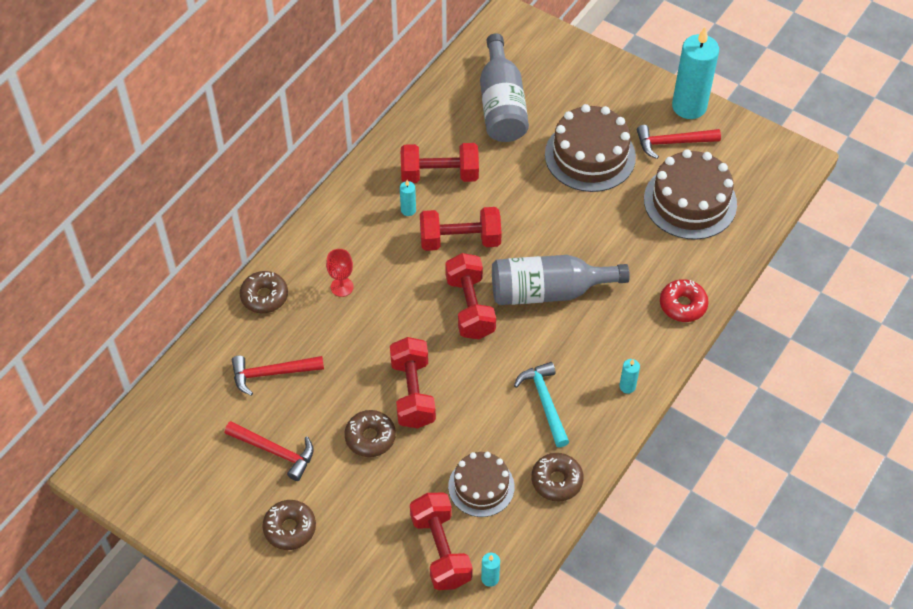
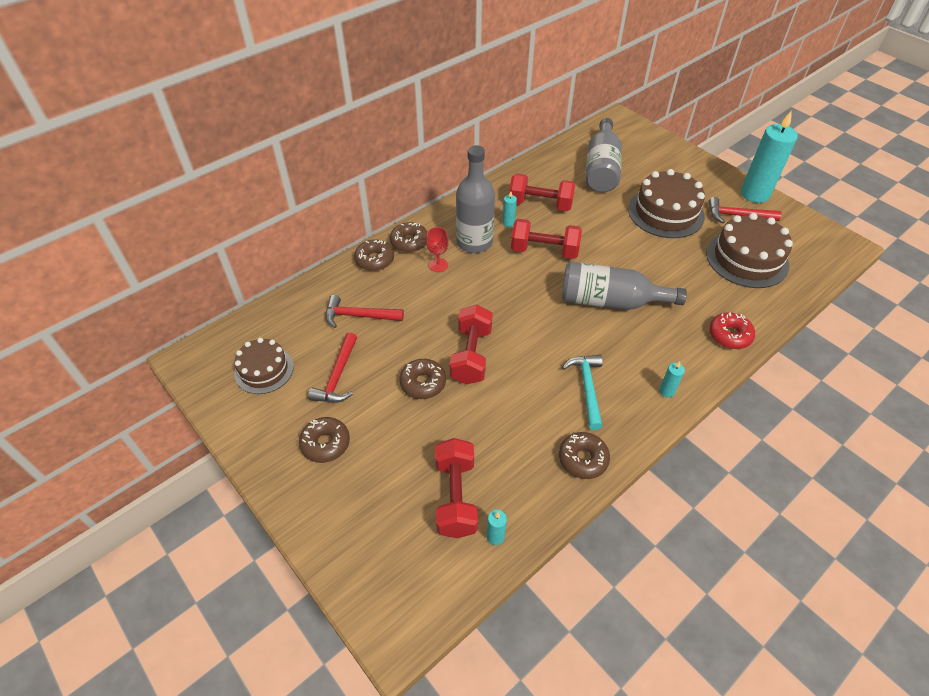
camera: 15 degrees right, 5 degrees down
(275, 451) = (338, 376): red hammer -> red hammer turned 60 degrees clockwise
(298, 263) = (409, 242): none -> brown donut
(375, 246) = (474, 242): none -> grey bottle
(470, 307) = (539, 300): red dumbbell -> none
(481, 486) = (510, 448): brown cake -> brown cake (264, 370)

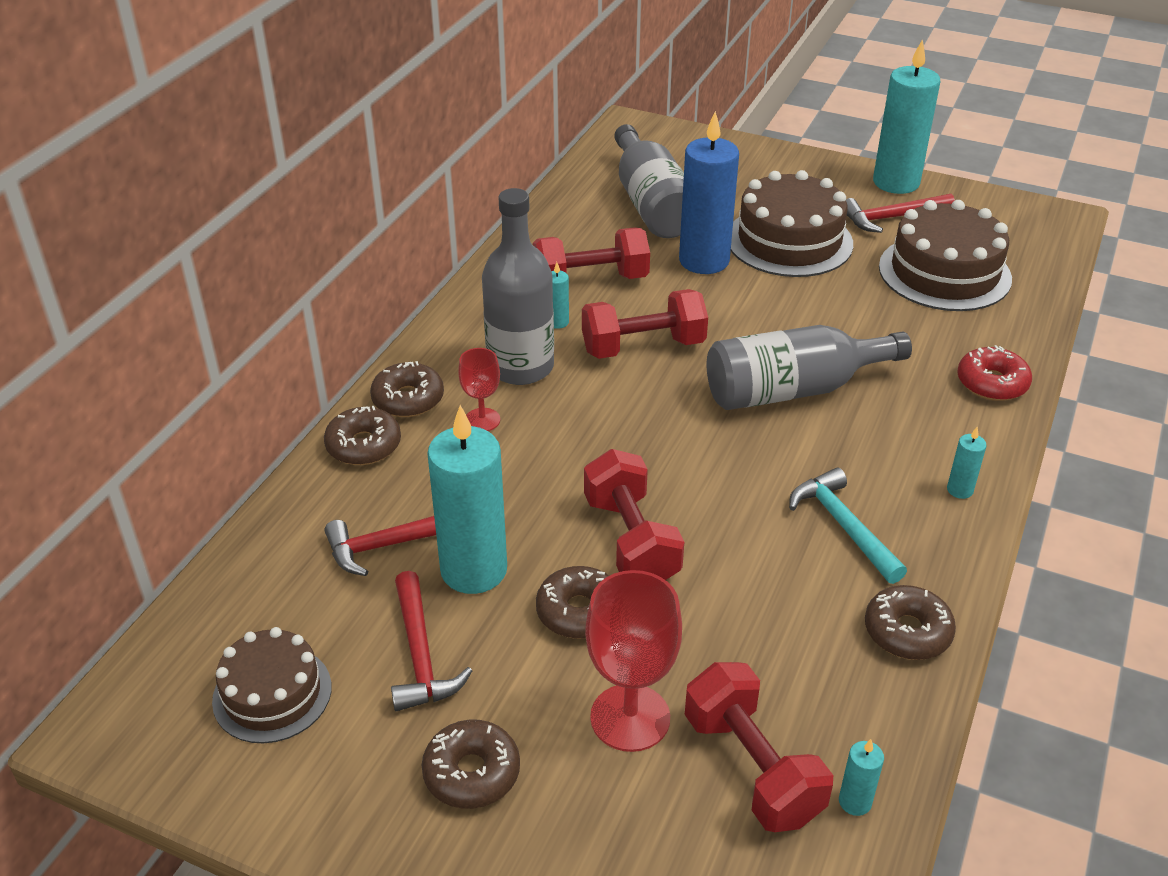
camera: 25 degrees left, 10 degrees down
(387, 343) = (474, 570): none -> turquoise candle
(413, 447) = (630, 717): none -> red goblet
(609, 211) = (704, 261): none -> blue candle

